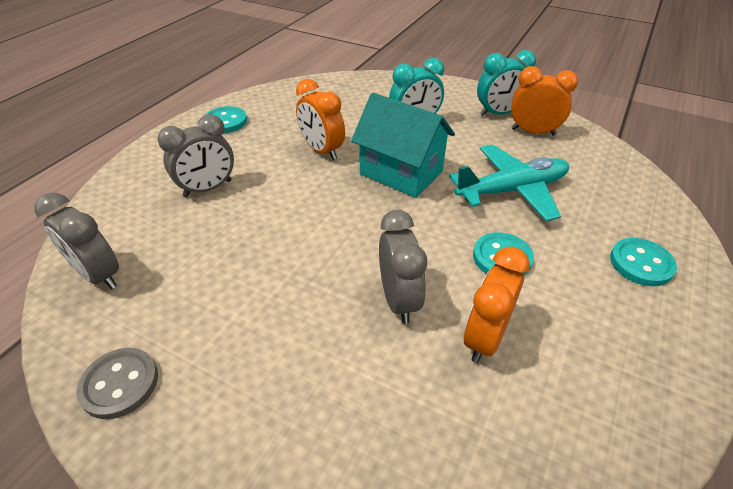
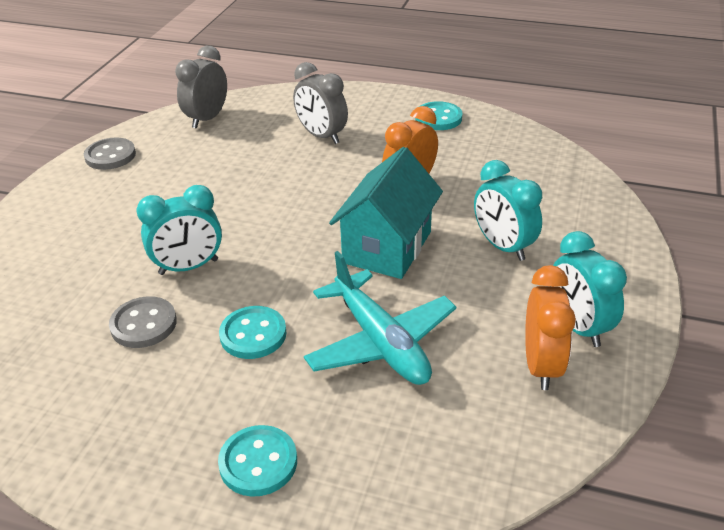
camera: 80 degrees right, 5 degrees down
(399, 300) = (188, 267): grey clock -> turquoise clock
(485, 338) = (143, 324): orange clock -> grey button

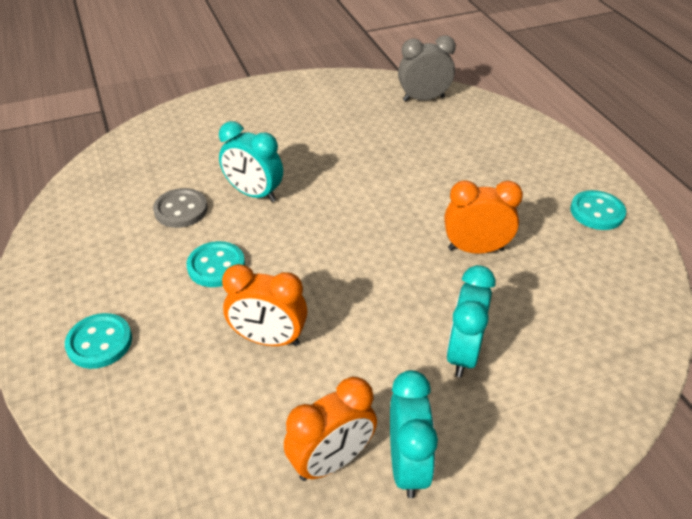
camera: 50 degrees right, 5 degrees up
(110, 156) = (328, 88): grey button -> none
(322, 136) = (478, 163): grey clock -> none
(380, 342) = (268, 339): turquoise plane -> orange clock
(387, 247) = (382, 280): turquoise house -> none
(578, 327) = (407, 465): turquoise clock -> turquoise clock turned 150 degrees clockwise

